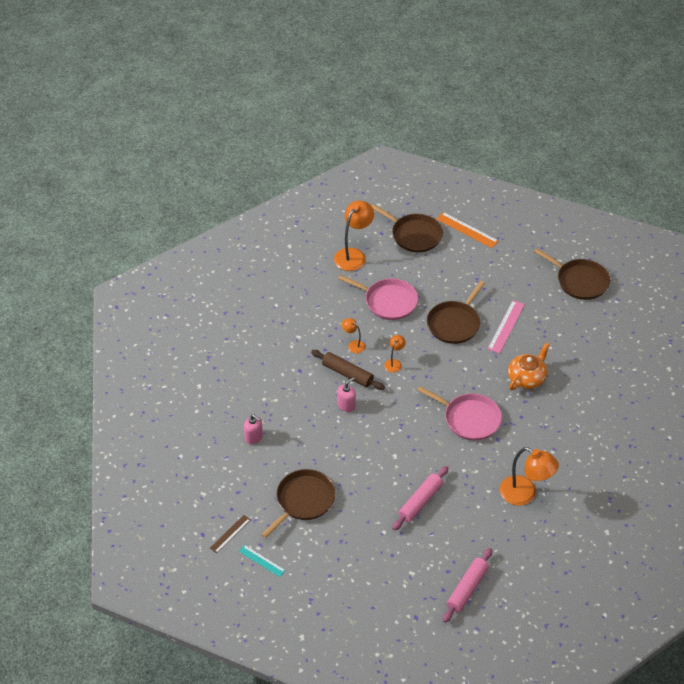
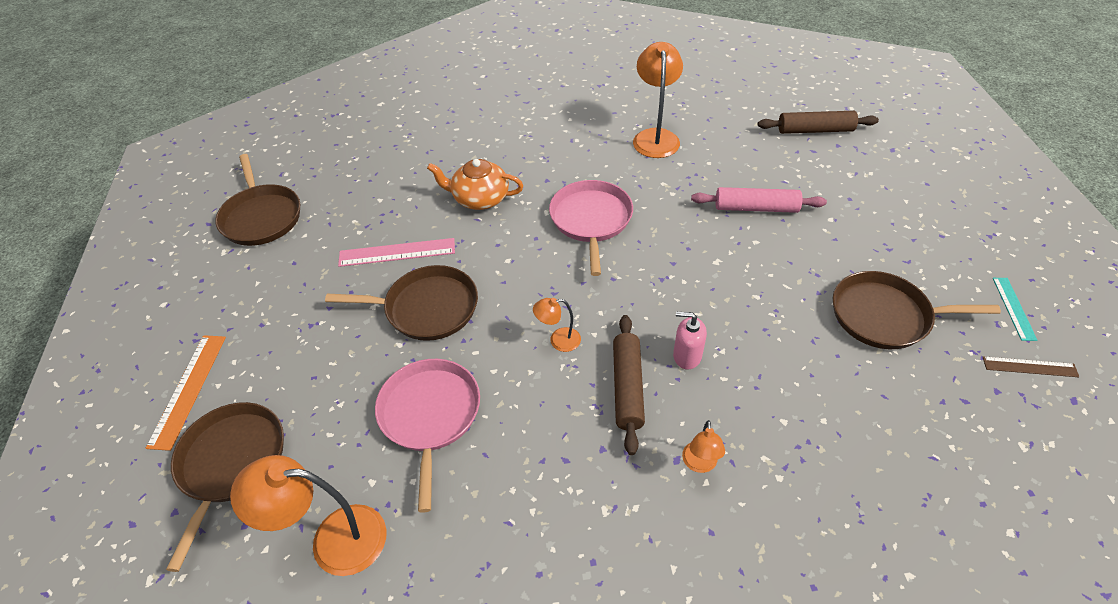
camera: 120 degrees left, 0 degrees up
(254, 437) = (860, 442): pink soap dispenser -> none
(353, 345) = (562, 413): orange lamp -> orange lamp (700, 464)
(467, 589) = (815, 130): pink rolling pin -> brown rolling pin
(579, 281) = (261, 217): brown pan -> brown pan turned 150 degrees clockwise

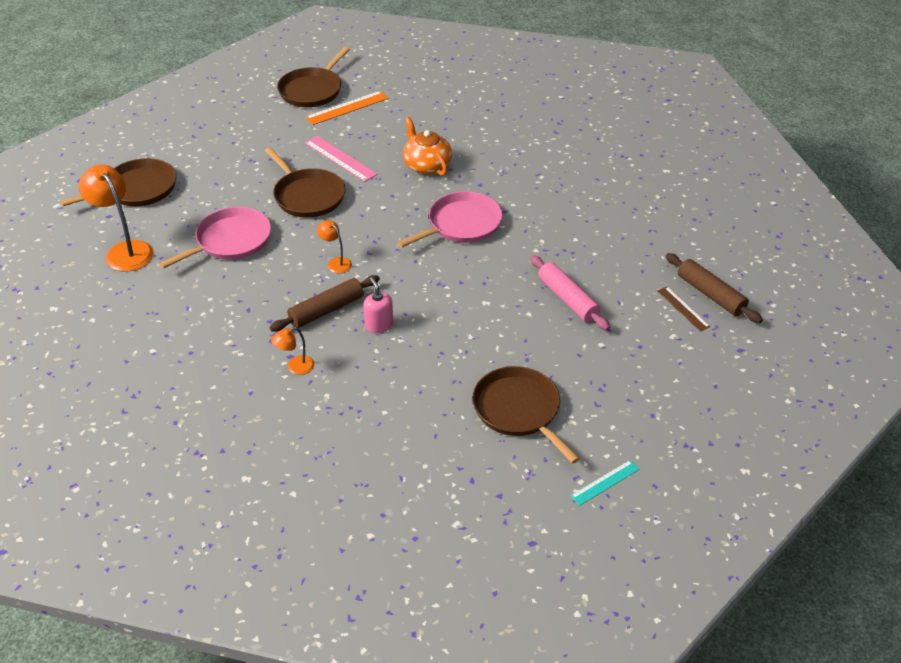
camera: 50 degrees right, 5 degrees down
(188, 390) = (167, 146): orange ruler -> orange ruler (347, 108)
(655, 137) = (592, 212): orange lamp -> none
(1029, 367) = (544, 508): brown ruler -> brown ruler (683, 308)

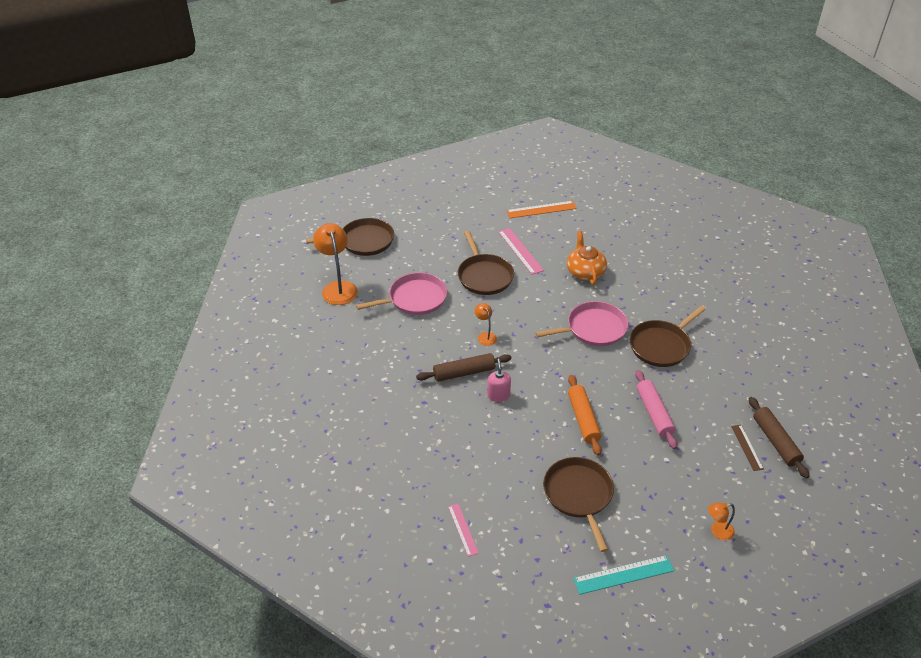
camera: 20 degrees right, 0 degrees up
(295, 367) = (424, 412): orange lamp -> orange lamp (717, 531)
(312, 90) = (520, 189): brown pan -> brown pan (661, 345)
(397, 488) = (463, 529): none -> pink ruler
(490, 326) = (583, 419): none -> orange rolling pin
(605, 482) = (623, 574): turquoise ruler -> turquoise ruler, size x1.57

